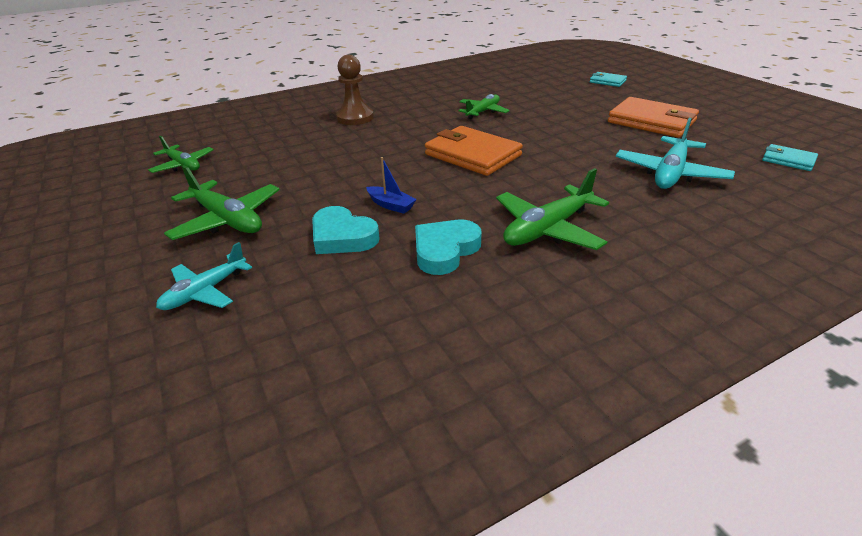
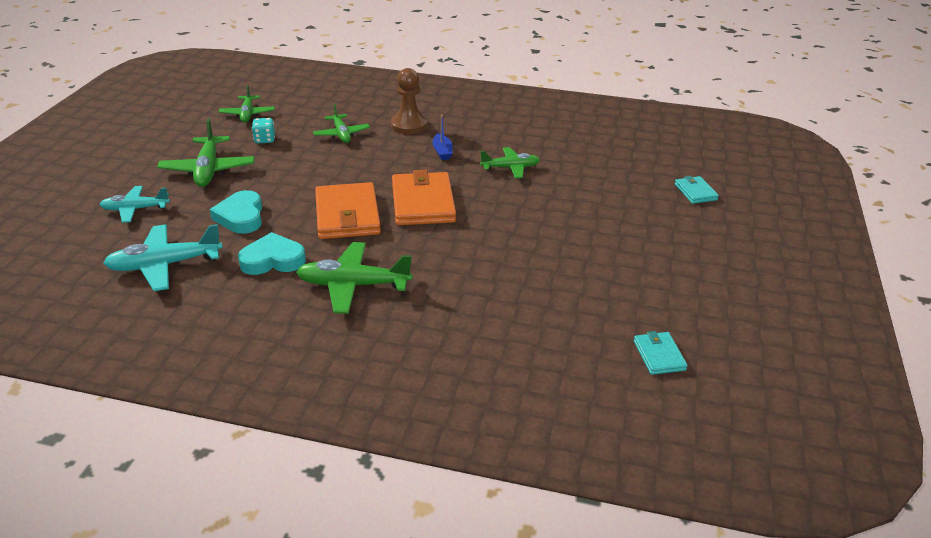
camera: 40 degrees right, 0 degrees up
(242, 175) = (265, 140): none -> turquoise dice
(310, 143) = (341, 134): none -> green plane
(391, 205) = (301, 211): blue boat -> blue boat (442, 152)
(651, 121) = (630, 253): orange wallet -> orange wallet (347, 215)
(670, 173) = (528, 303): turquoise plane -> turquoise plane (165, 265)

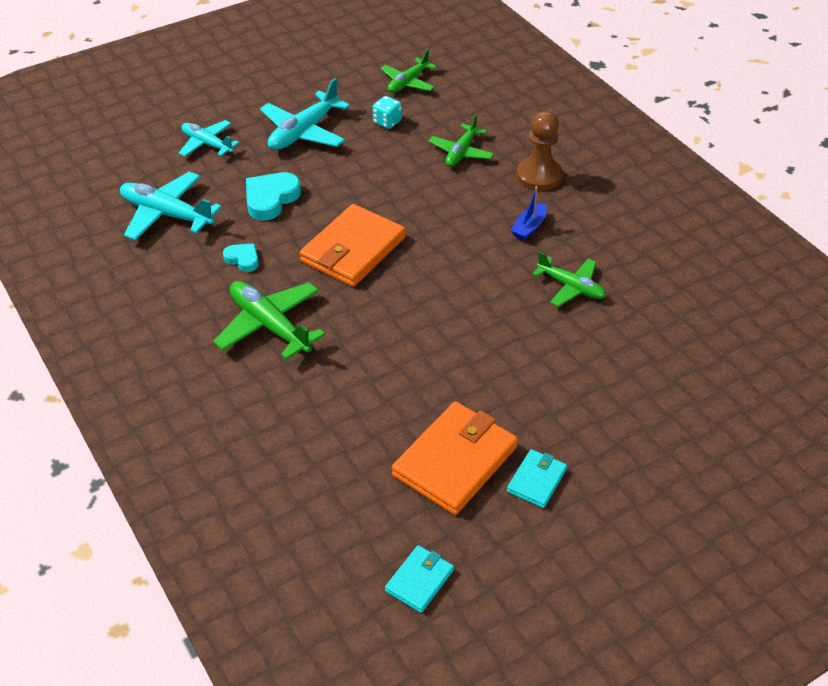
camera: 45 degrees right, 10 degrees up
(208, 170) = (304, 132): green plane -> turquoise plane
(273, 260) = (243, 259): turquoise heart -> turquoise heart, size x0.58
(423, 203) = (433, 276): orange wallet -> orange wallet (455, 461)
(695, 192) = (734, 442): turquoise wallet -> turquoise wallet (537, 480)

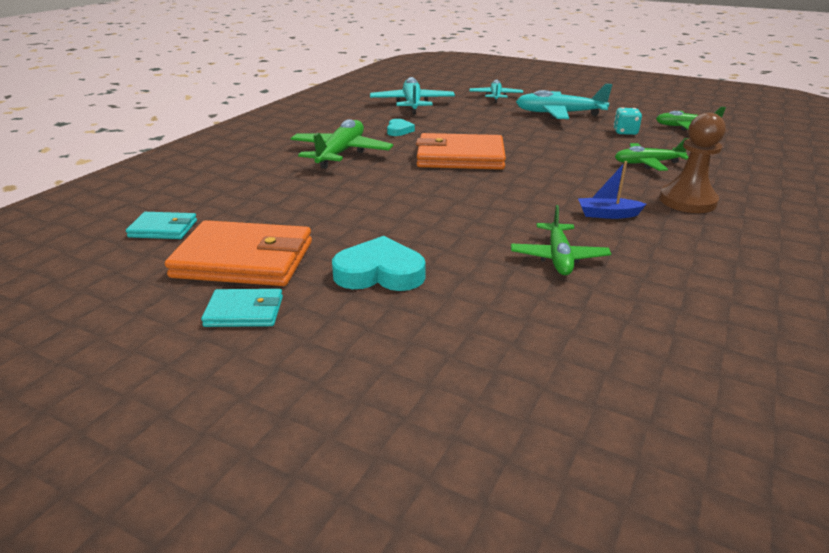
camera: 60 degrees right, 15 degrees down
(271, 199) = (472, 122): turquoise heart -> turquoise heart (379, 273)
(419, 580) = (74, 282): turquoise wallet -> turquoise wallet (163, 229)

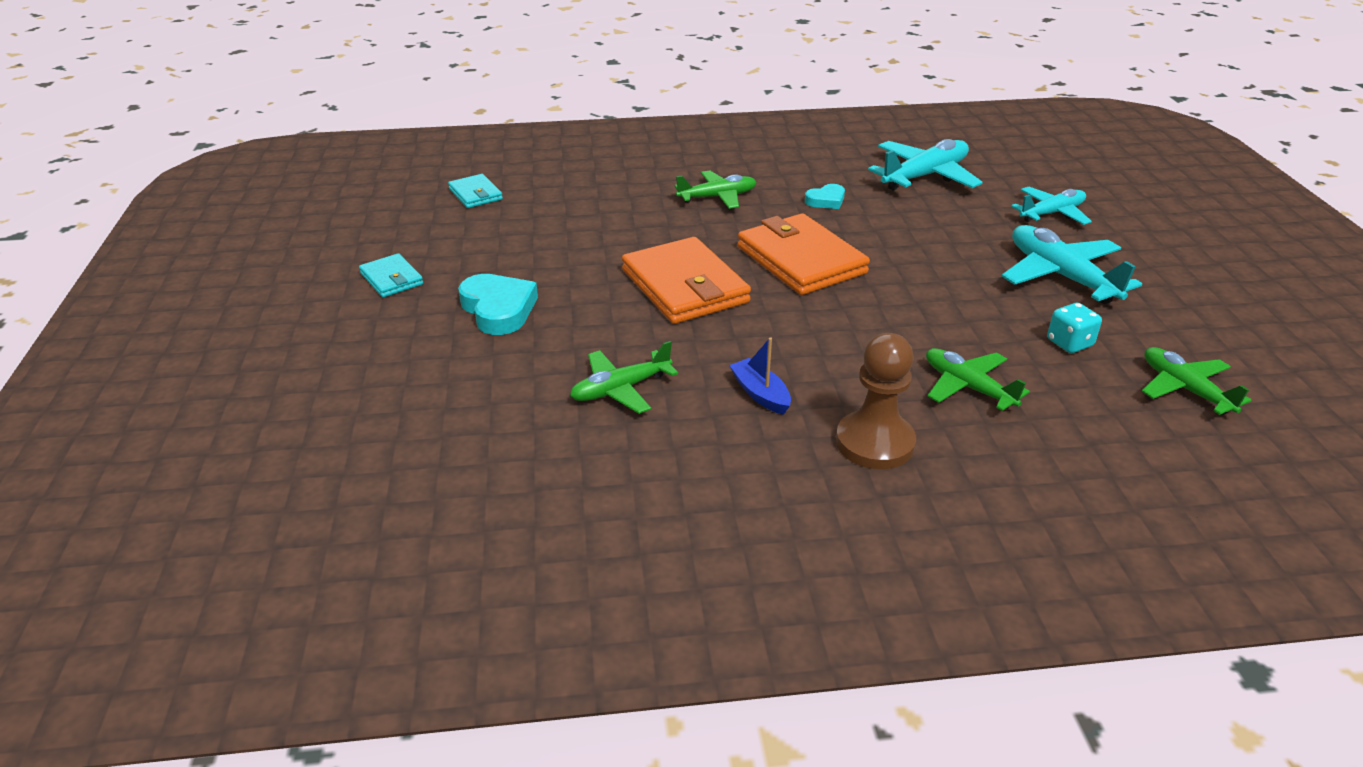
camera: 55 degrees right, 5 degrees up
(244, 260) = (462, 246): orange wallet -> orange wallet (684, 286)
(341, 153) = (717, 197): green plane -> green plane, size x0.66

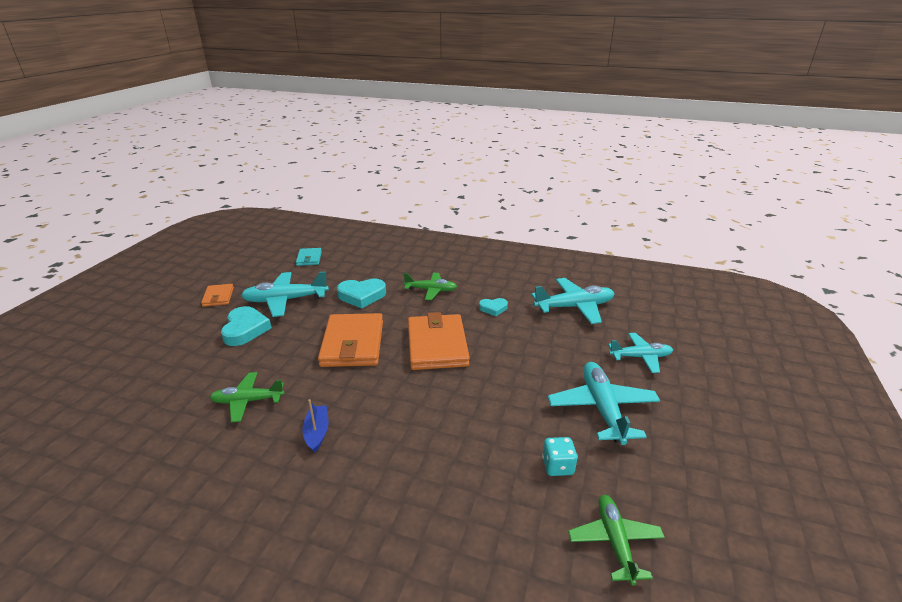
camera: 25 degrees right, 5 degrees down
(391, 279) = (218, 297): turquoise wallet -> orange wallet
(512, 258) = (285, 300): none -> turquoise plane
(624, 226) = (362, 296): none -> turquoise heart
(875, 443) = (346, 497): brown pawn -> none
(967, 387) = (449, 476): green plane -> none

